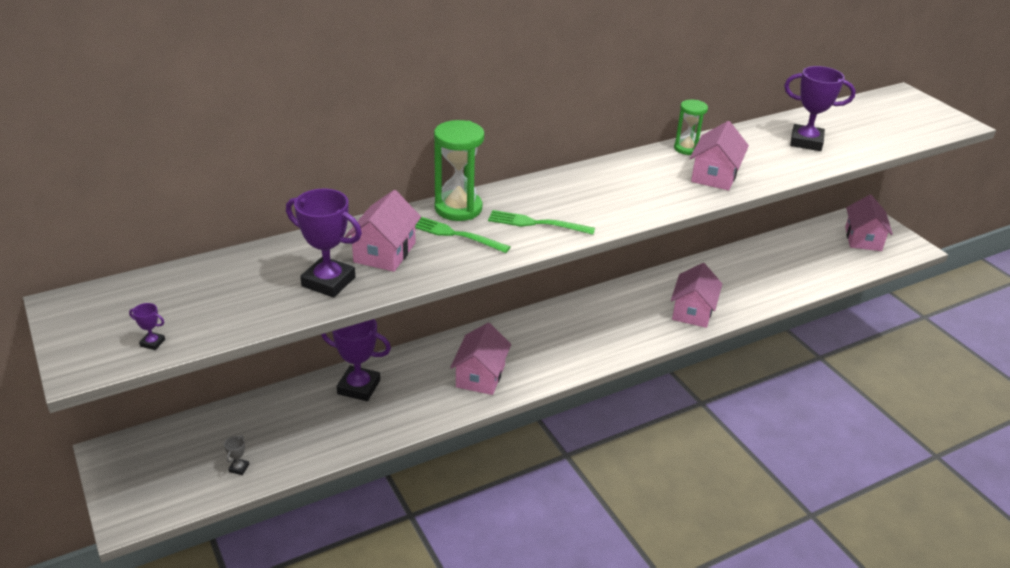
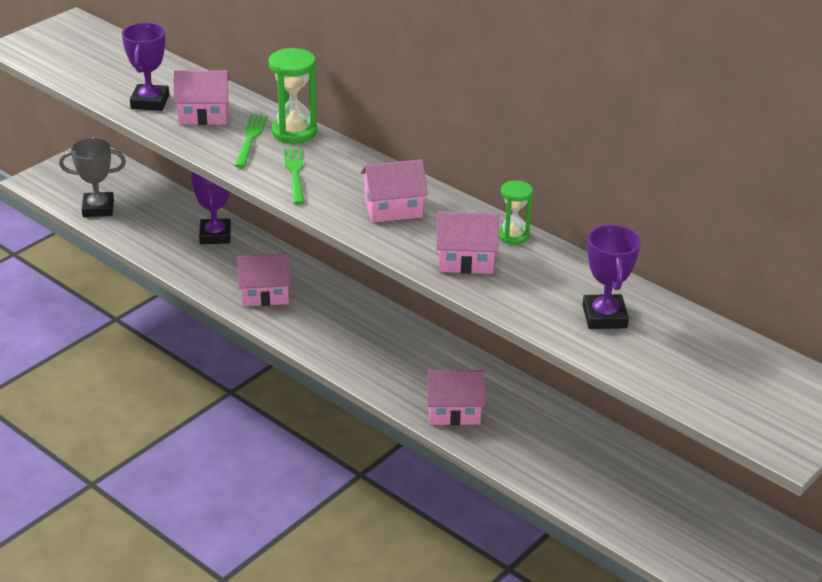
camera: 70 degrees right, 0 degrees up
(152, 343) = (46, 61): purple trophy -> none
(239, 468) = (98, 208): grey trophy -> grey trophy, size x2.43
(863, 239) = (730, 546): pink house -> pink house (393, 208)

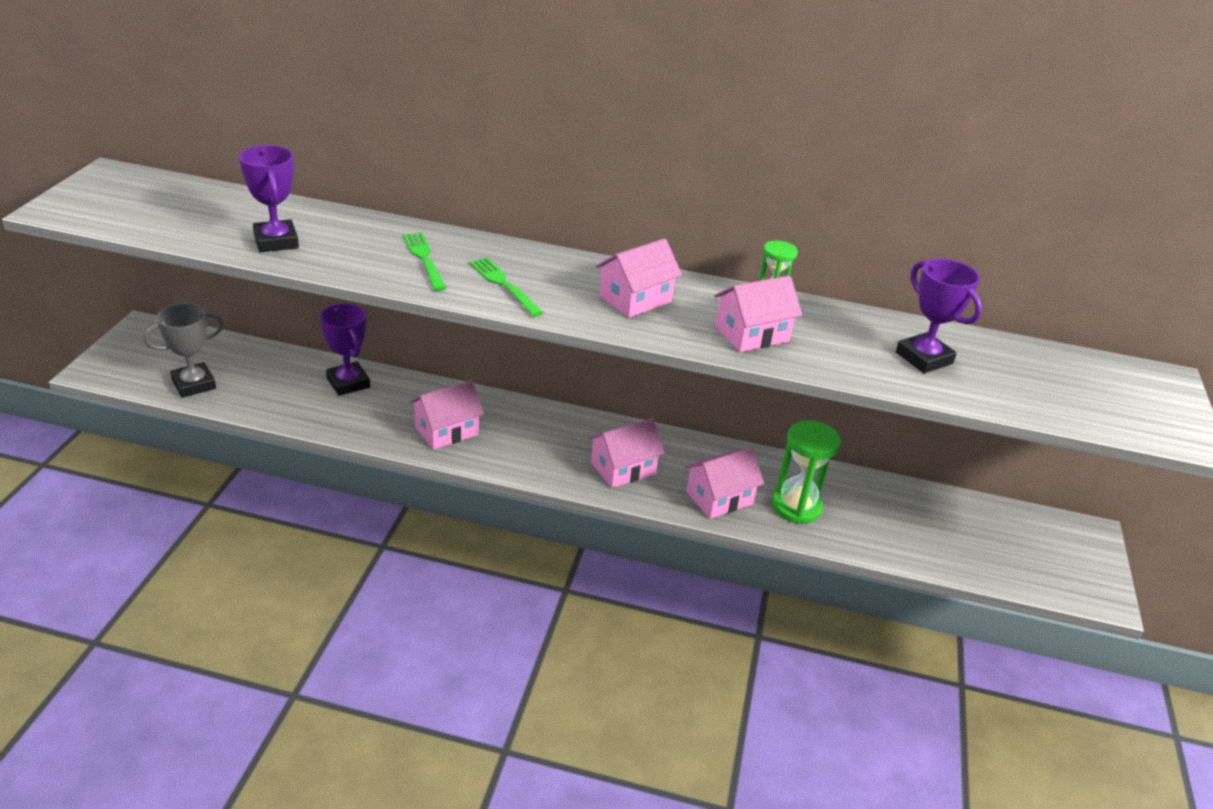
camera: 30 degrees left, 0 degrees up
(204, 114) = (350, 244): pink house -> pink house (623, 468)
(294, 132) = (464, 244): green hourglass -> green hourglass (796, 507)

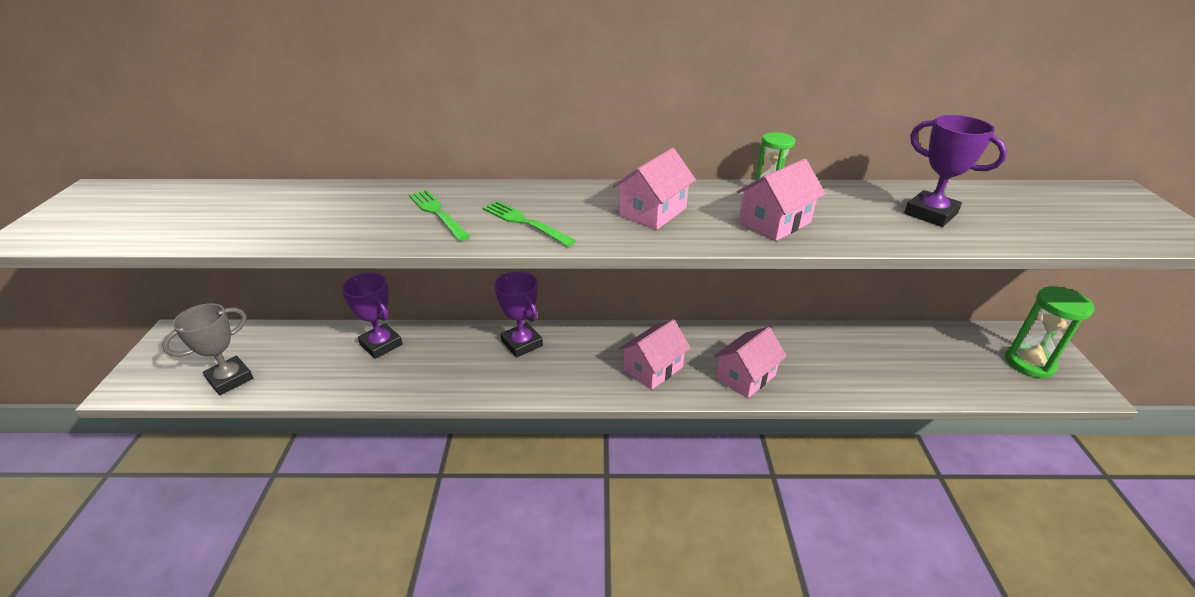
camera: 10 degrees left, 0 degrees up
(276, 241) = (280, 224): purple trophy -> purple trophy (522, 343)
(446, 430) = (485, 369): pink house -> none
(796, 507) = (811, 369): green hourglass -> green hourglass (1029, 363)

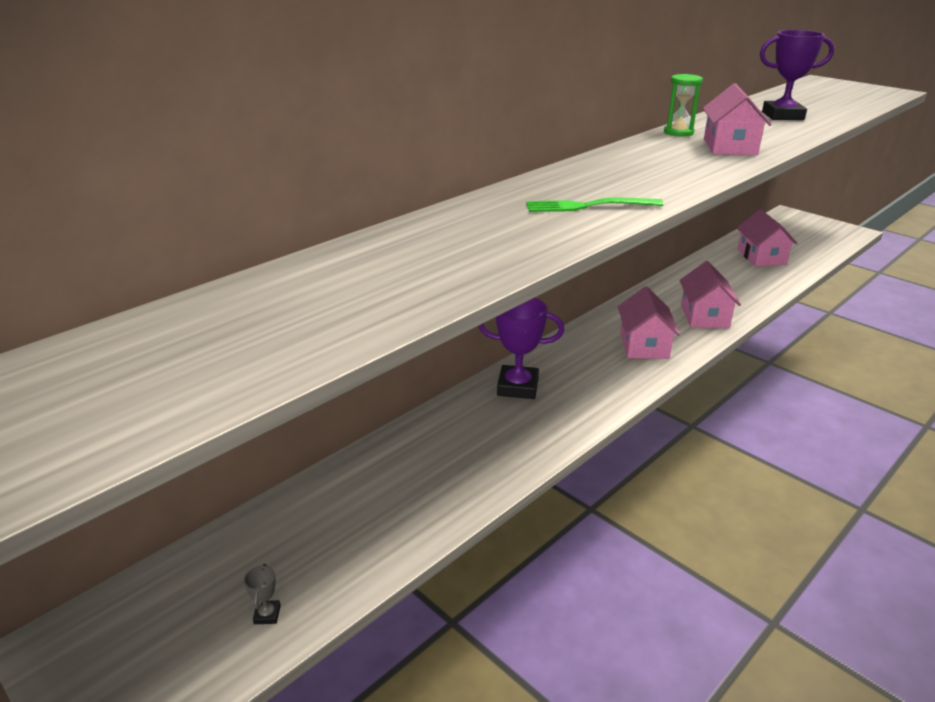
camera: 45 degrees left, 5 degrees down
(230, 379) = (267, 614): grey trophy -> grey trophy, size x0.41
(381, 344) = (386, 468): purple trophy -> none
(437, 213) = (500, 229): green fork -> none
(653, 212) = (650, 167): pink house -> pink house (761, 257)
(1029, 363) = (810, 231): green hourglass -> none

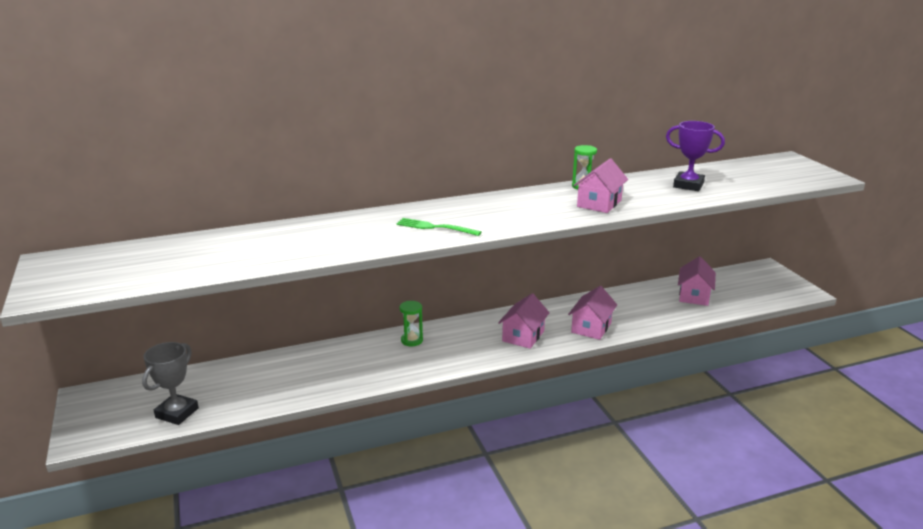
camera: 25 degrees right, 5 degrees down
(267, 614) = (177, 413): grey trophy -> grey trophy, size x2.43
(517, 387) = (412, 340): purple trophy -> green hourglass

